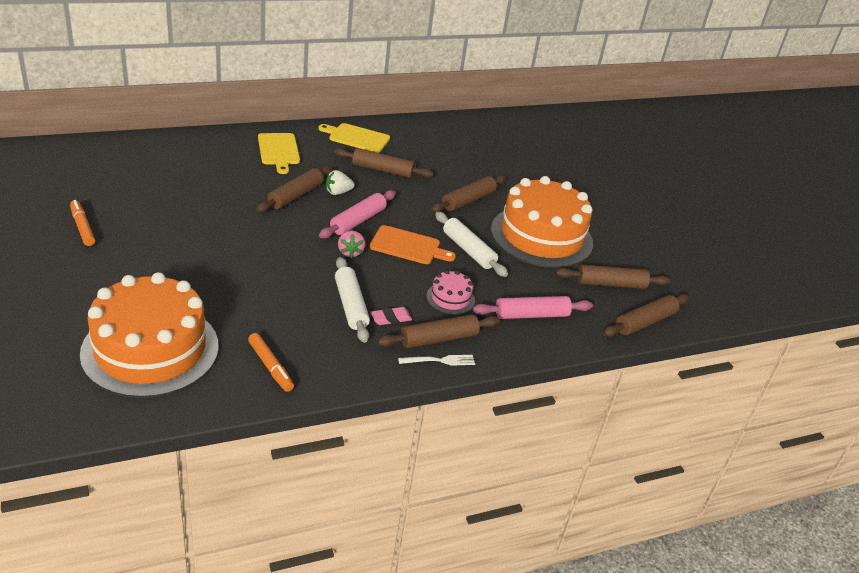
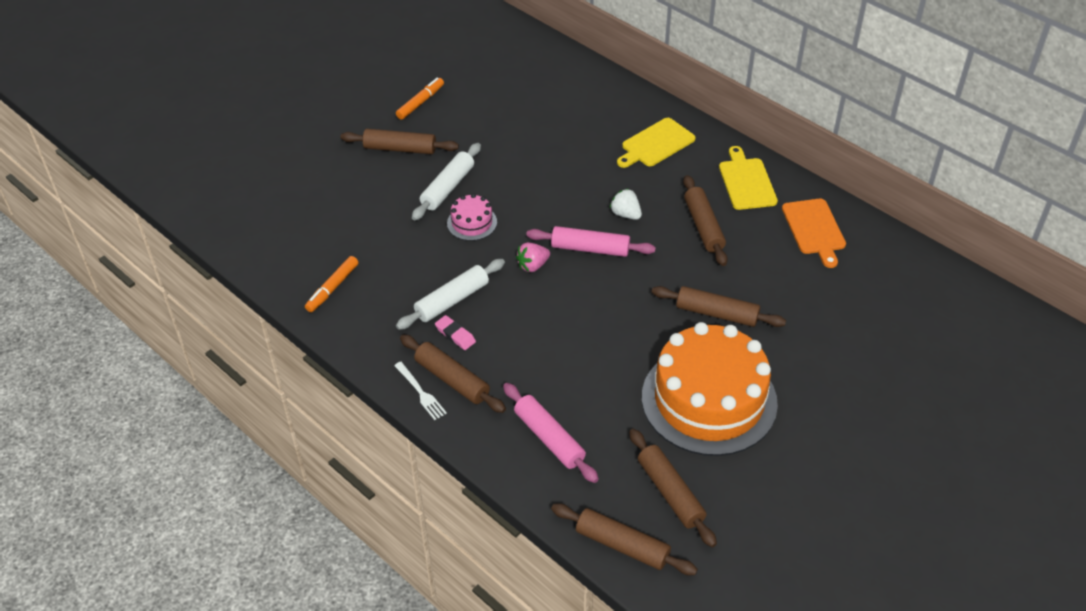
camera: 70 degrees right, 10 degrees up
(150, 349) = (304, 215): orange cake -> none
(295, 196) = (589, 190): brown rolling pin -> brown rolling pin (400, 149)
(408, 246) = (582, 301): orange cutting board -> orange cutting board (814, 229)
(450, 298) = (523, 365): pink cake -> pink cake (472, 223)
(468, 250) = (619, 348): white rolling pin -> white rolling pin (447, 188)

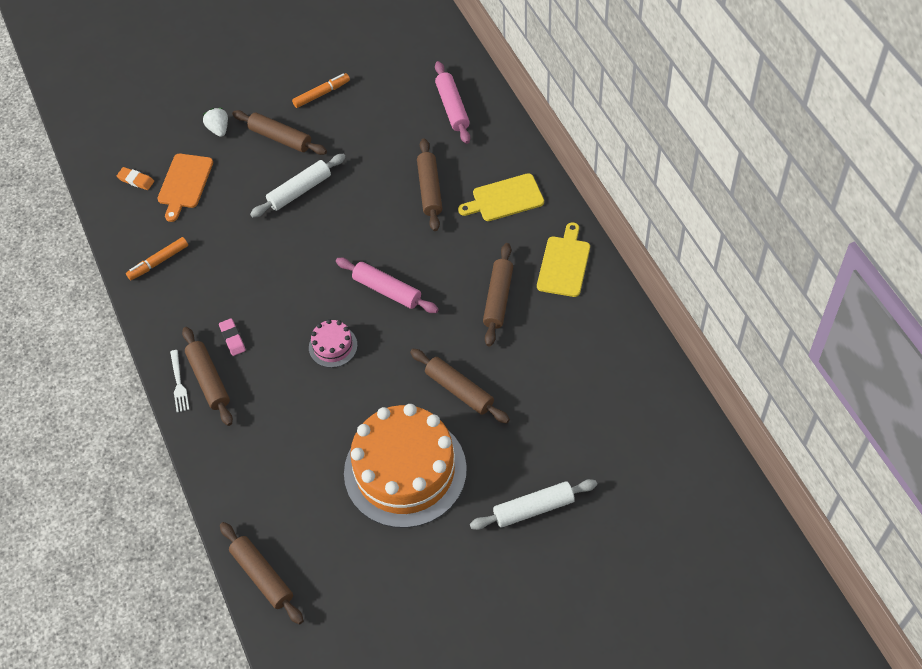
camera: 25 degrees right, 10 degrees up
(265, 222) = (136, 180): none -> orange eraser
(452, 300) = (246, 305): white rolling pin -> white rolling pin (533, 509)
(472, 223) = (302, 232): pink cake -> pink cake (333, 346)
(533, 266) = (330, 292): pink strawberry -> none
(549, 438) = (257, 460): pink rolling pin -> pink rolling pin (452, 107)
(625, 214) = (437, 265): white strawberry -> white strawberry (218, 129)
(670, 493) = (325, 544): brown rolling pin -> brown rolling pin (430, 189)
(814, 229) = (596, 333): orange cutting board -> orange cutting board (184, 184)

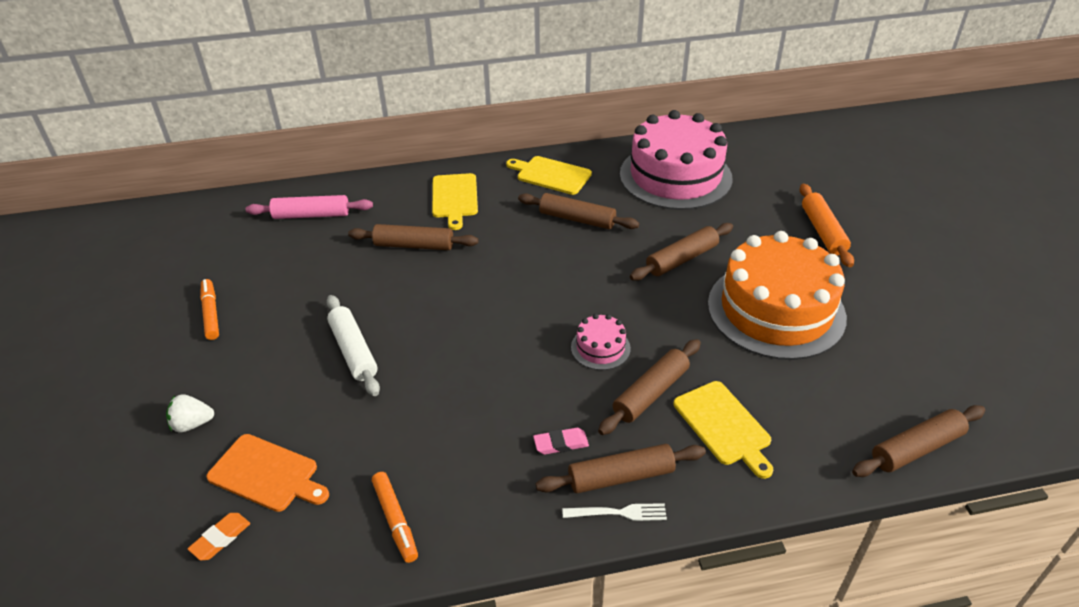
camera: 80 degrees left, 15 degrees down
(265, 440) = (724, 426): none -> yellow cutting board
(280, 138) = (255, 360): brown rolling pin -> brown rolling pin (650, 393)
(387, 290) = (537, 294): pink rolling pin -> none
(533, 509) = (823, 231): white rolling pin -> orange rolling pin
(594, 369) = (675, 176): none -> pink cake

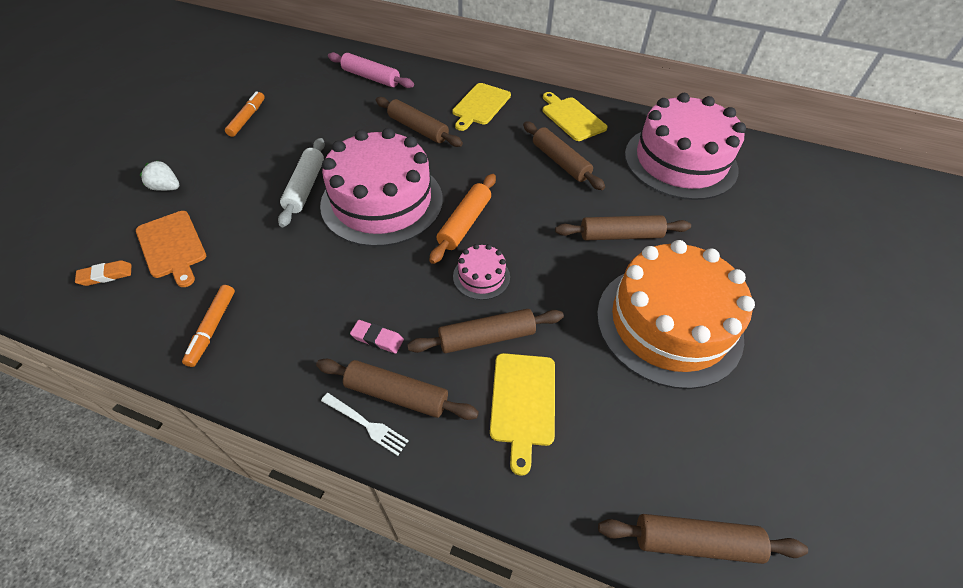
camera: 30 degrees right, 10 degrees up
(446, 328) = (382, 201): none -> pink cake
(823, 231) = (785, 273): orange rolling pin -> orange rolling pin (464, 223)

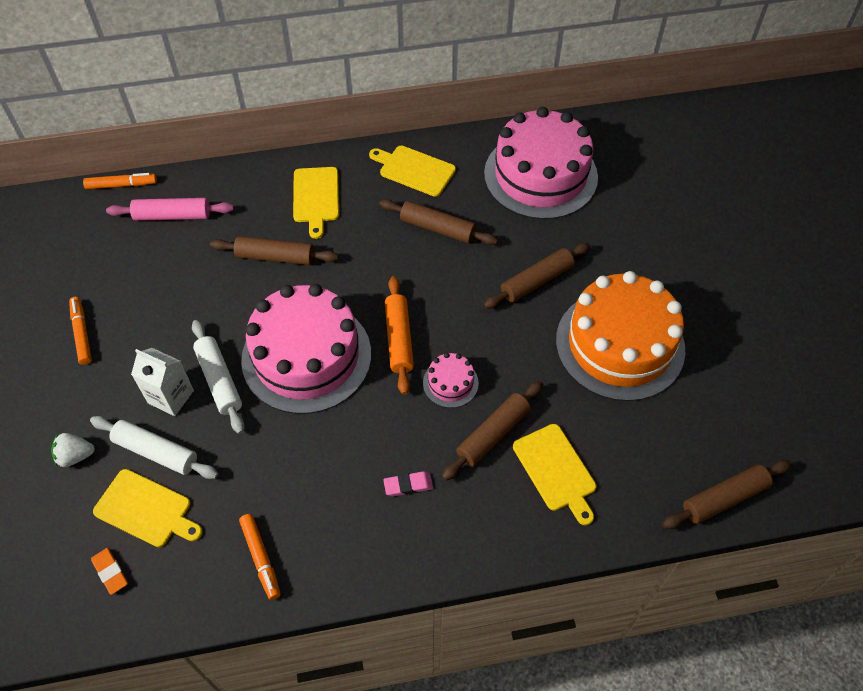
camera: 30 degrees left, 5 degrees up
(106, 275) = (110, 572): orange eraser -> orange eraser turned 75 degrees counterclockwise
(172, 246) = (146, 510): orange cutting board -> yellow cutting board
(218, 212) = (156, 452): none -> white rolling pin
(263, 182) = (171, 397): none -> white carton
(355, 49) = (121, 185): none -> orange marker
(367, 424) = (455, 555): white fork -> none
(397, 394) = (459, 520): brown rolling pin -> none

